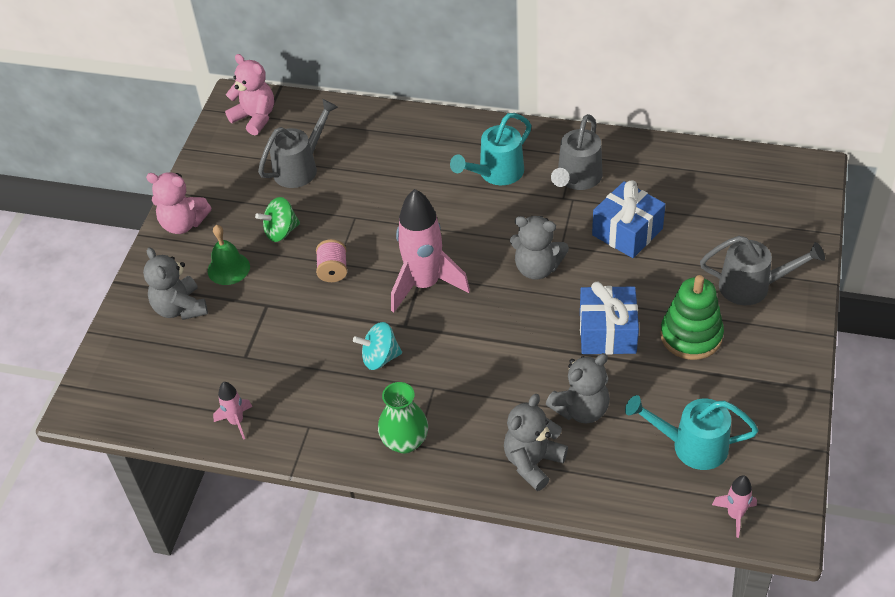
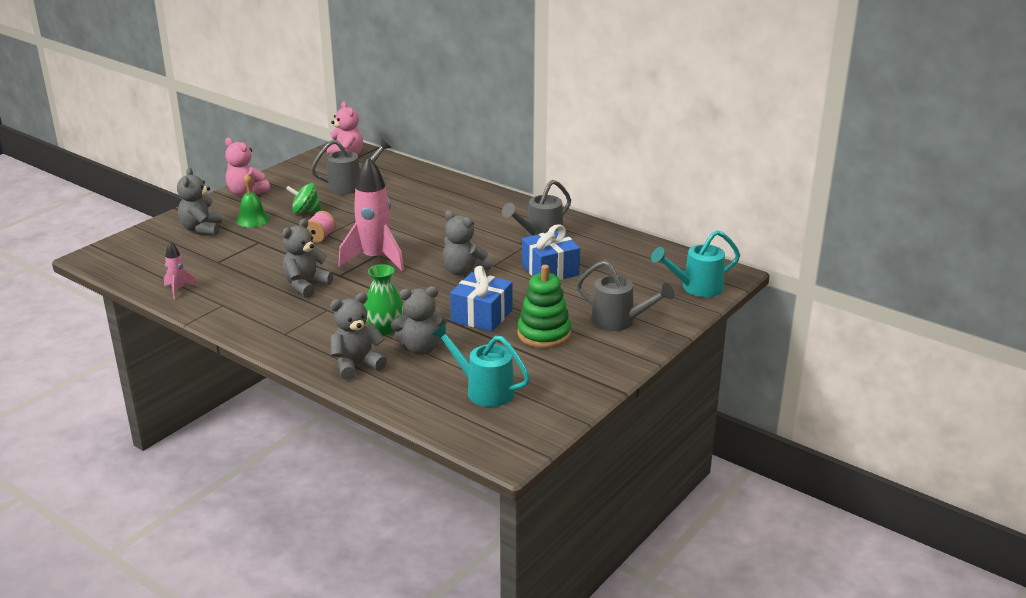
camera: 20 degrees right, 20 degrees down
(380, 358) = (306, 285): turquoise spinning top -> grey teddy bear
(405, 441) = (278, 329): green vase -> green vase (384, 328)
(496, 173) = (483, 219): turquoise watering can -> turquoise watering can (696, 288)
(735, 515) = (479, 436): pink rocket -> none

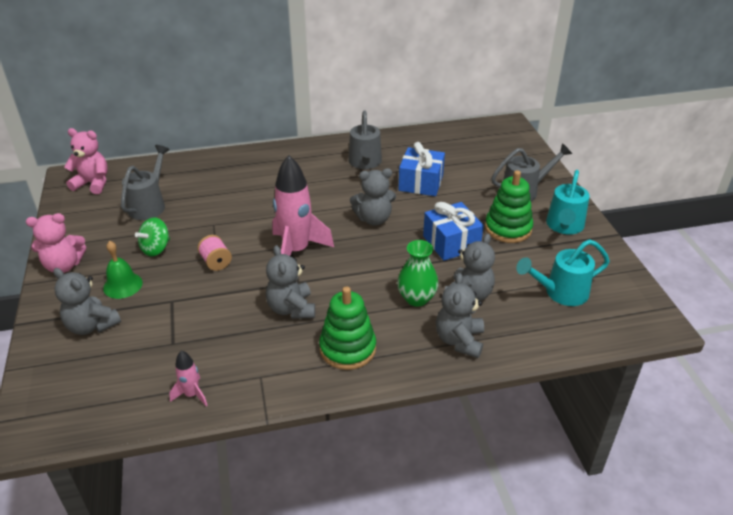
camera: 50 degrees left, 10 degrees up
(289, 324) = (347, 348): none -> green stacking toy
(696, 288) = (513, 143): turquoise watering can -> turquoise watering can (564, 226)

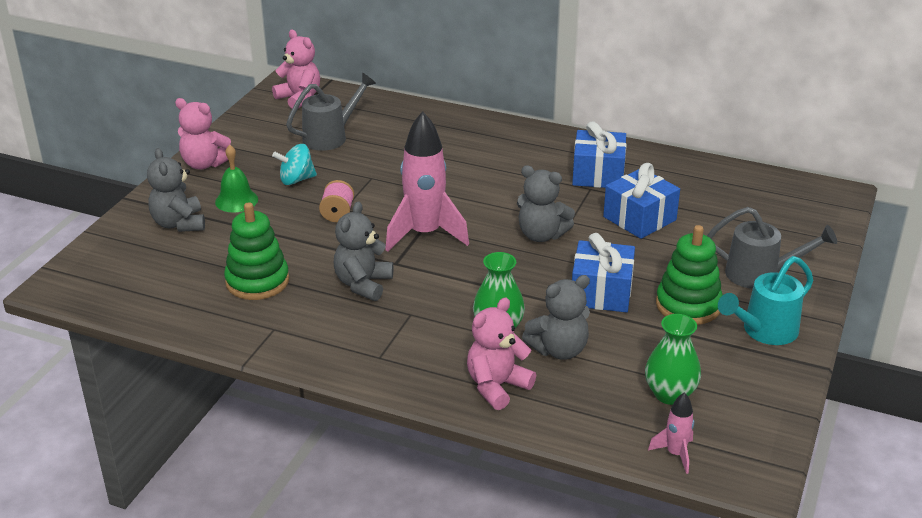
camera: 35 degrees right, 5 degrees down
(156, 249) = (296, 180): green spinning top -> turquoise spinning top
(192, 394) = (203, 316): pink rocket -> pink rocket (675, 454)
(347, 348) = (377, 342): green stacking toy -> green stacking toy (257, 281)
(365, 163) = (598, 174): grey watering can -> blue gift
(459, 340) = (497, 386): grey teddy bear -> pink teddy bear
(560, 292) = (670, 394): turquoise watering can -> green vase

